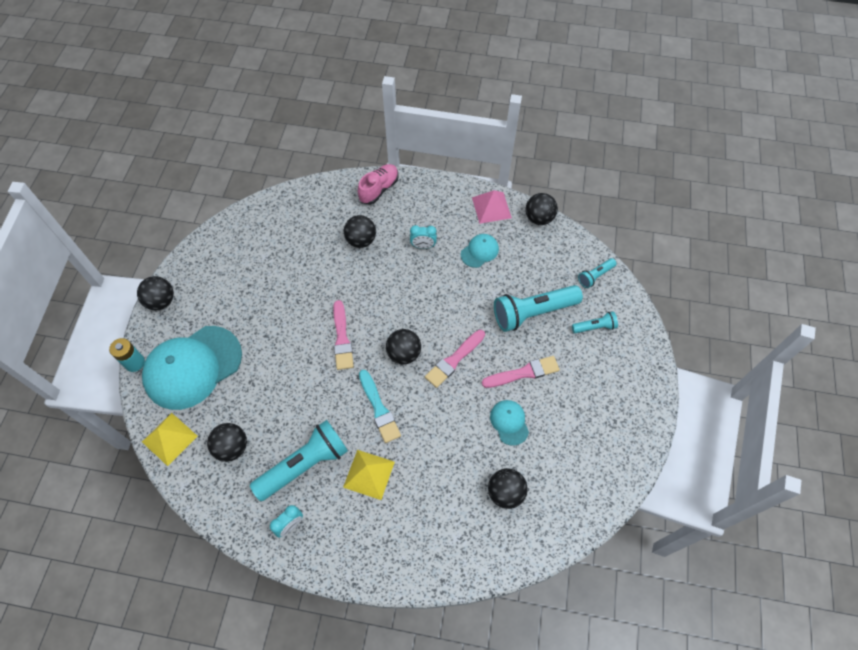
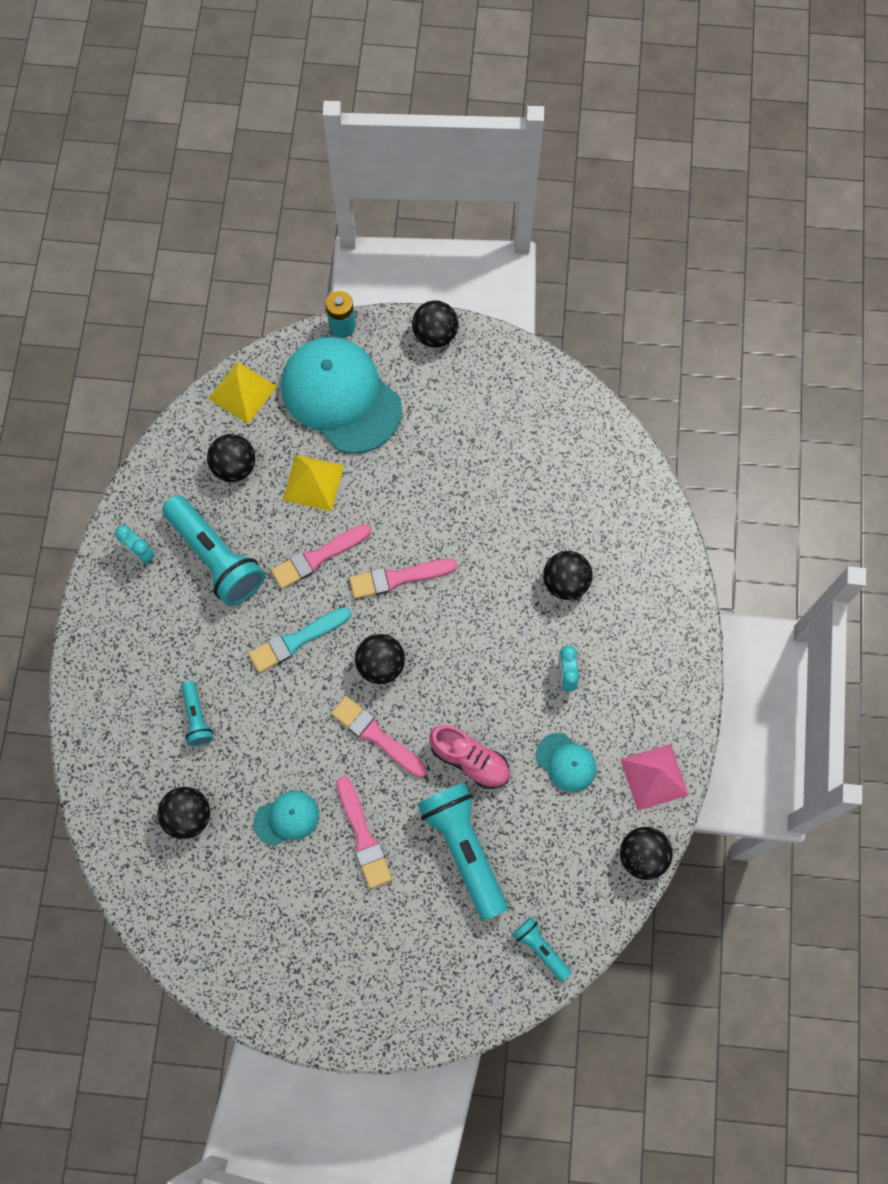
camera: 85 degrees right, 10 degrees up
(317, 390) = (318, 557): none -> pink brush
(369, 474) = (206, 638): yellow pyramid -> yellow pyramid (313, 482)
(379, 189) = (666, 597): pink shoe -> pink shoe (470, 760)
(594, 327) = (448, 945): turquoise flashlight -> turquoise flashlight (197, 718)

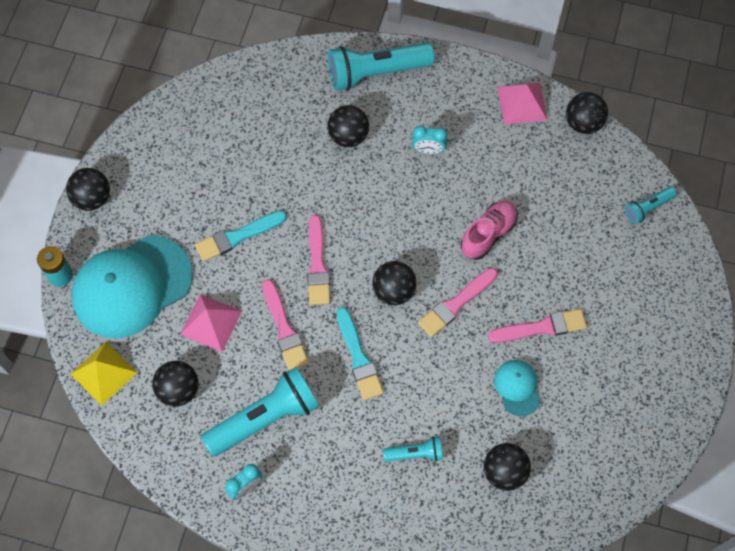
camera: 80 degrees left, 5 degrees down
(313, 482) = (211, 322): yellow pyramid -> pink pyramid
(417, 489) = (237, 236): none -> turquoise brush
(463, 848) = (561, 251): turquoise flashlight -> turquoise flashlight (376, 73)
(566, 762) = (501, 163): turquoise cap -> none

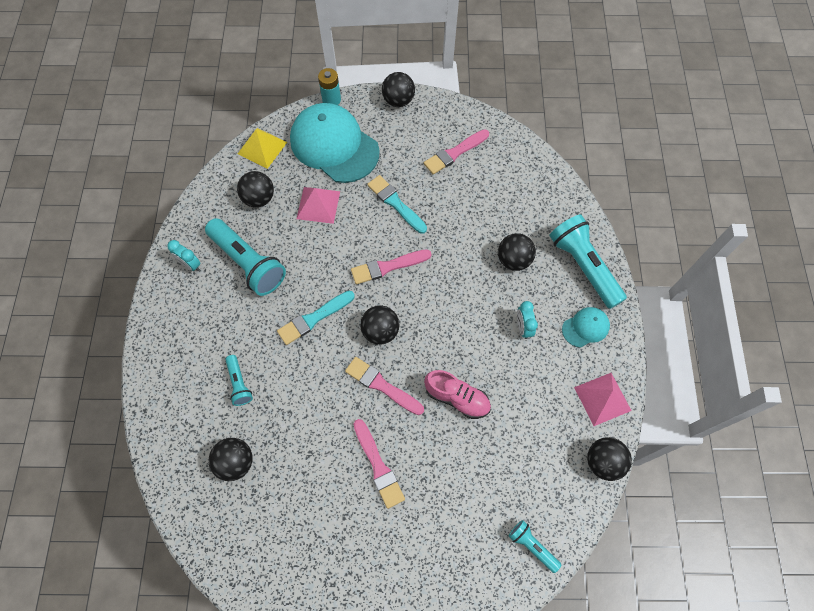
camera: 75 degrees right, 0 degrees up
(284, 328) = (326, 257): pink brush -> pink brush (454, 153)
(517, 388) = (315, 457): turquoise cap -> turquoise cap (585, 327)

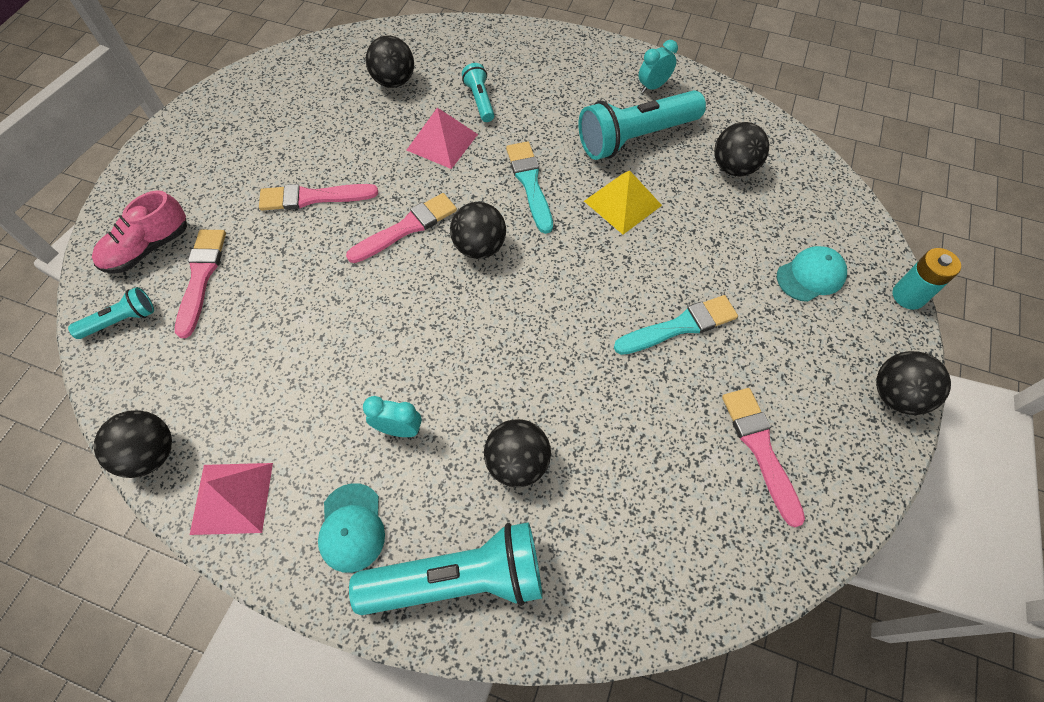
camera: 110 degrees right, 5 degrees down
(239, 384) = (480, 100): turquoise flashlight -> turquoise flashlight turned 75 degrees clockwise
(262, 148) = (823, 189): yellow pyramid -> yellow pyramid (622, 203)
(318, 205) = (704, 229): pink pyramid -> pink pyramid (442, 142)
(334, 145) = (811, 276): turquoise cap -> turquoise cap, size x0.45
(387, 267) = (573, 283): pink brush -> pink brush (201, 277)
(457, 398) = (344, 304): pink shoe -> pink shoe (148, 248)

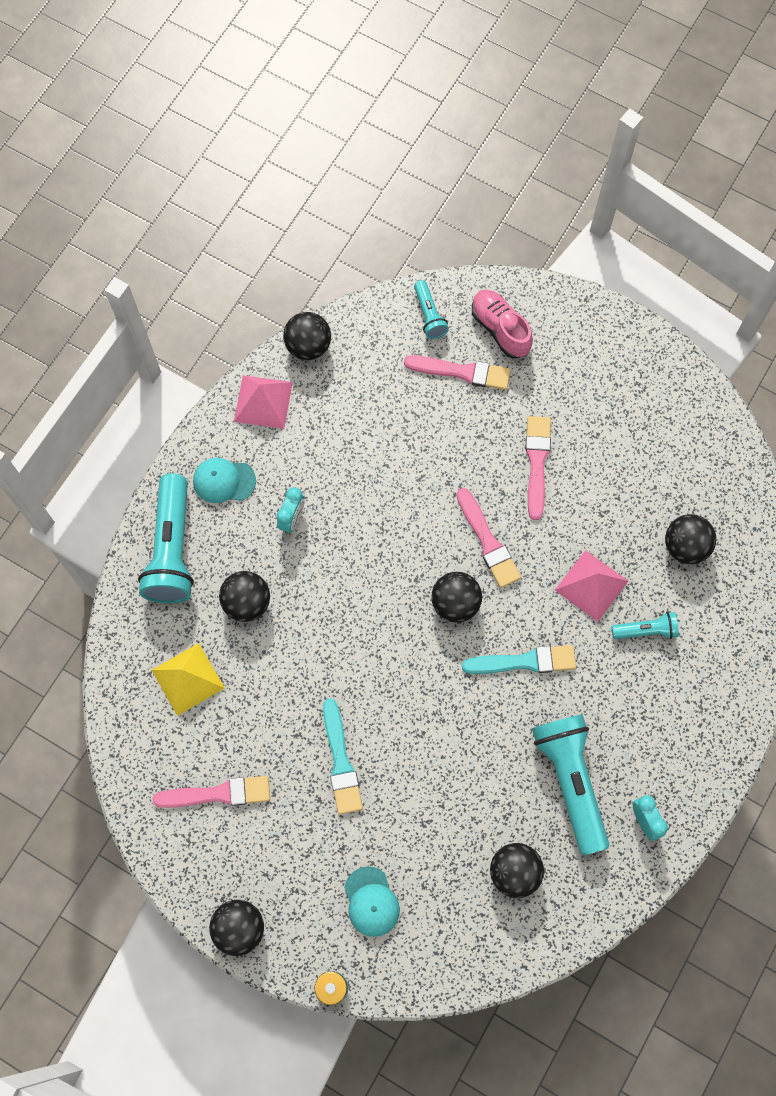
camera: 100 degrees right, 10 degrees up
(622, 203) = (486, 746): yellow pyramid -> yellow pyramid (188, 679)

